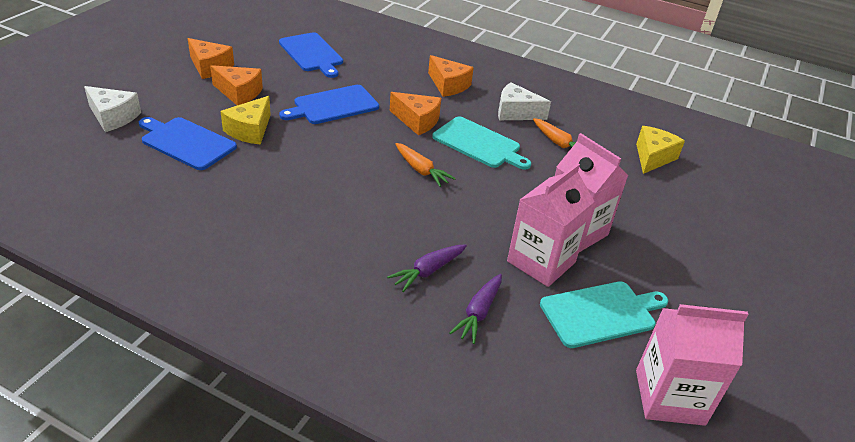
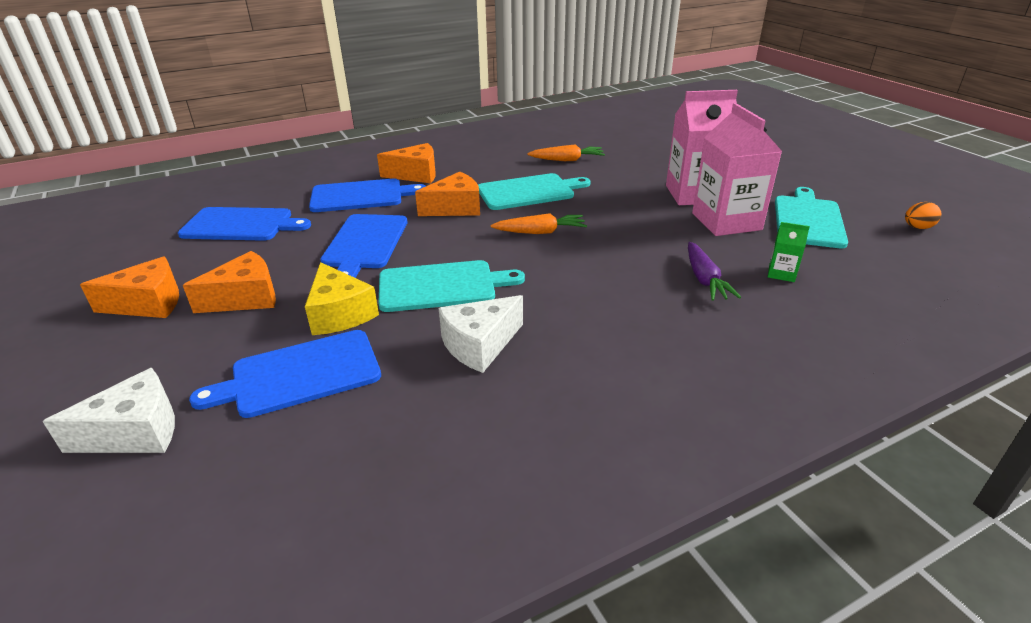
camera: 50 degrees left, 5 degrees down
(311, 155) = (442, 286): none -> turquoise cutting board
(392, 77) = (361, 196): none -> blue cutting board
(478, 313) = (781, 273): purple carrot -> green carton
(516, 112) = (500, 161): white cheese -> white cheese (480, 345)
(653, 157) = (623, 135): yellow cheese -> none
(669, 397) = (917, 227): pink carton -> orange egg

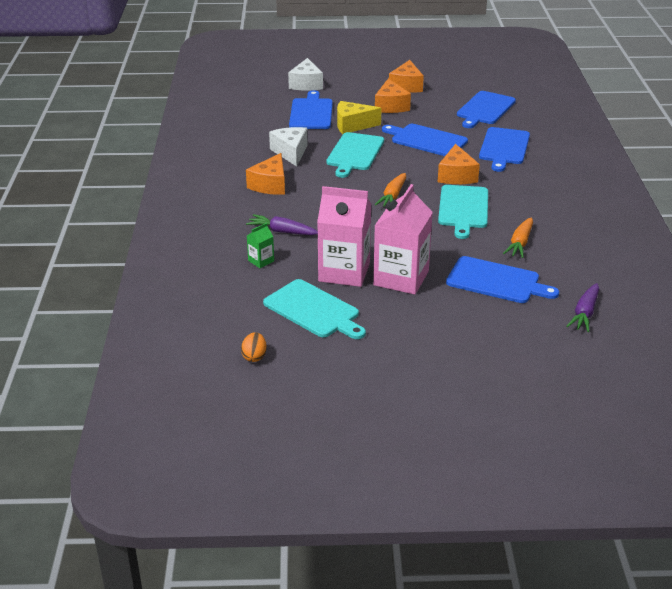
camera: 115 degrees right, 0 degrees up
(416, 174) = (532, 172): orange cheese -> orange cheese (270, 185)
(641, 129) = (584, 313): none -> purple carrot
(641, 159) = (496, 281): none -> blue cutting board

